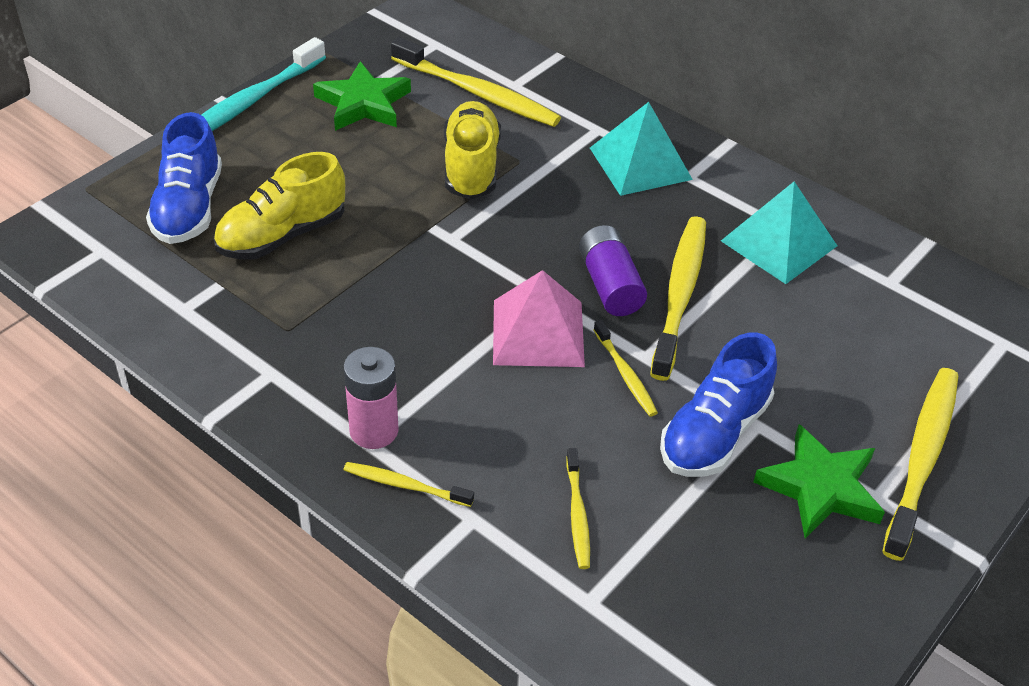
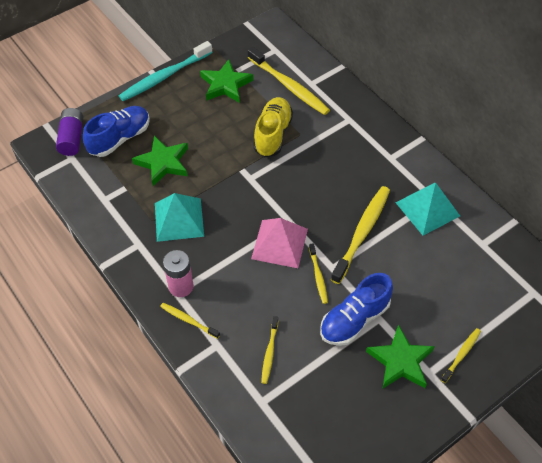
camera: 15 degrees right, 10 degrees up
(189, 208) = (120, 138): blue shoe -> blue shoe turned 150 degrees counterclockwise
(282, 235) = (163, 163): yellow shoe -> green star
(610, 285) = (326, 220): purple battery -> purple battery (72, 138)
(640, 163) = (366, 145): turquoise pyramid -> turquoise pyramid (179, 219)
(922, 458) = (461, 354): yellow toothbrush -> yellow toothbrush, size x0.51

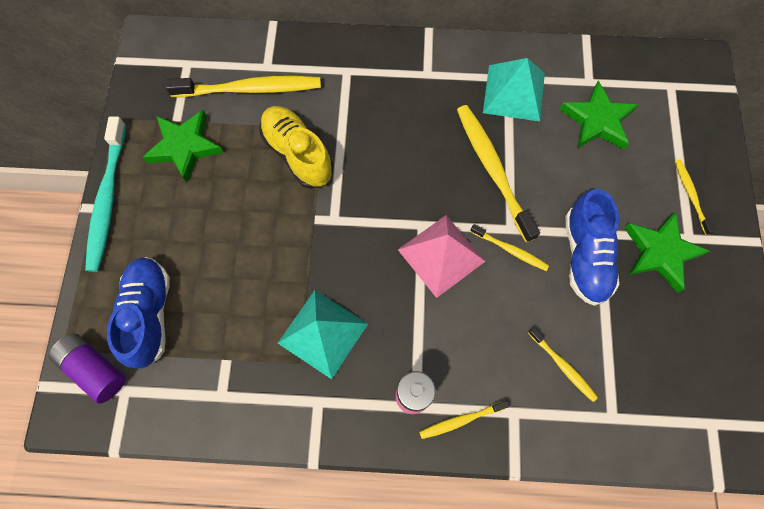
camera: 50 degrees left, 15 degrees up
(163, 163) = (230, 292): green star -> green star (597, 121)

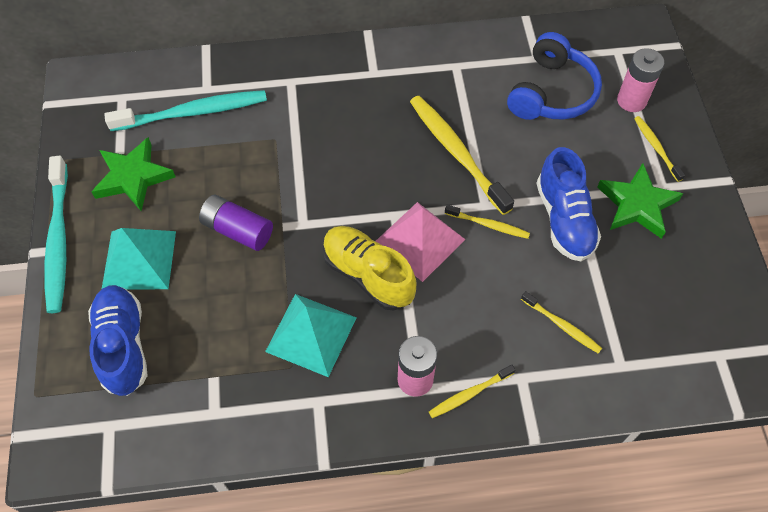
camera: 10 degrees left, 10 degrees down
(94, 369) = (72, 410): purple battery -> purple battery (238, 230)
(250, 89) = (193, 112): yellow toothbrush -> turquoise toothbrush
(298, 154) = (254, 167): yellow shoe -> yellow shoe (368, 274)
(514, 92) = (464, 78): turquoise pyramid -> turquoise pyramid (139, 259)
(597, 121) = (551, 92): green star -> blue headphones
(675, 141) = (631, 100): none -> pink battery

